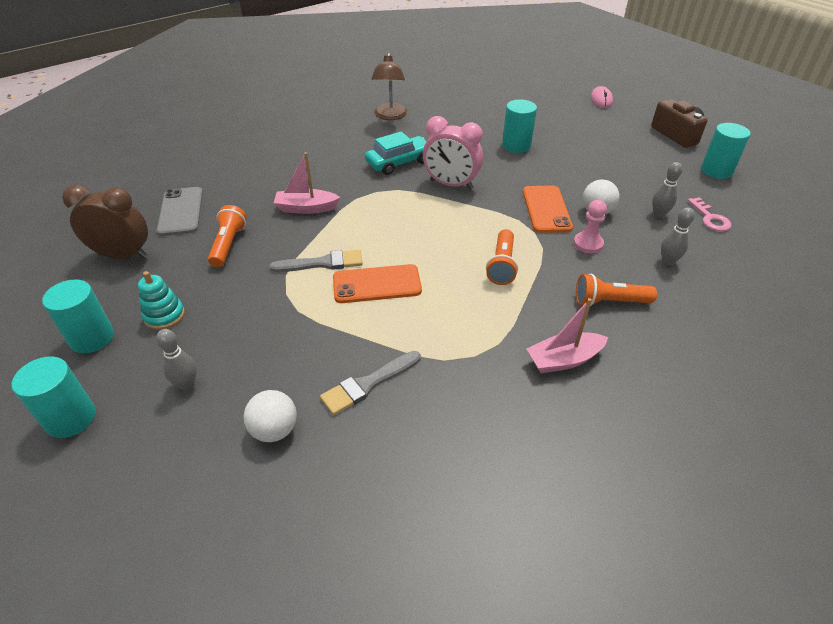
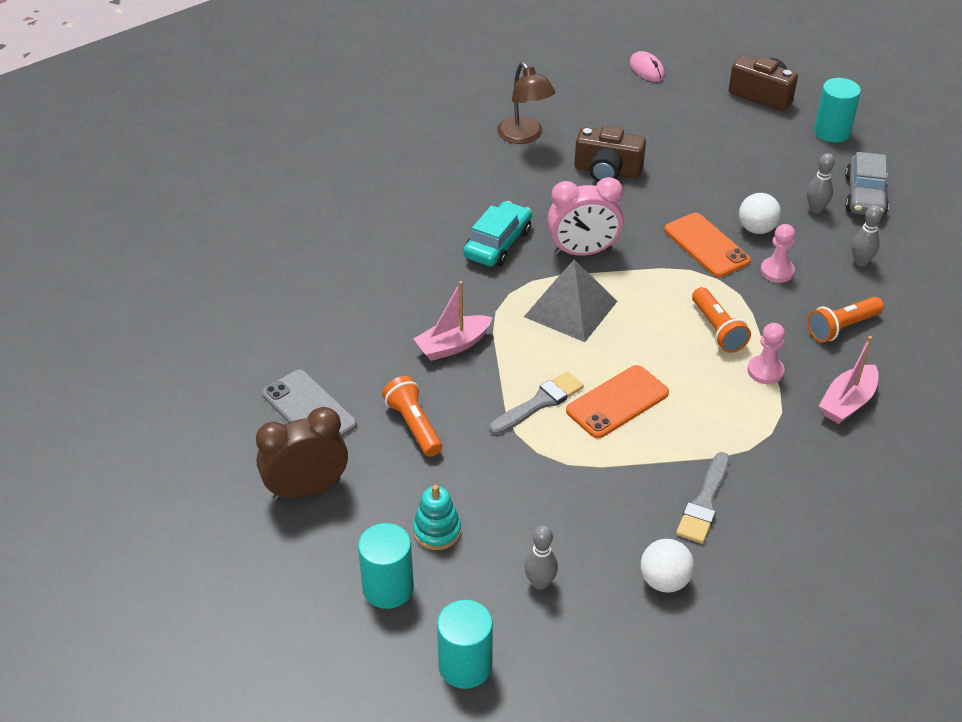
camera: 30 degrees left, 0 degrees up
(390, 116) = (422, 179): brown lamp -> brown lamp (524, 136)
(406, 214) = (570, 309): none -> grey pyramid
(513, 308) = (765, 371): none -> pink pawn
(516, 145) = (607, 171): turquoise cylinder -> brown camera
(710, 218) = (864, 196): pink key -> grey car

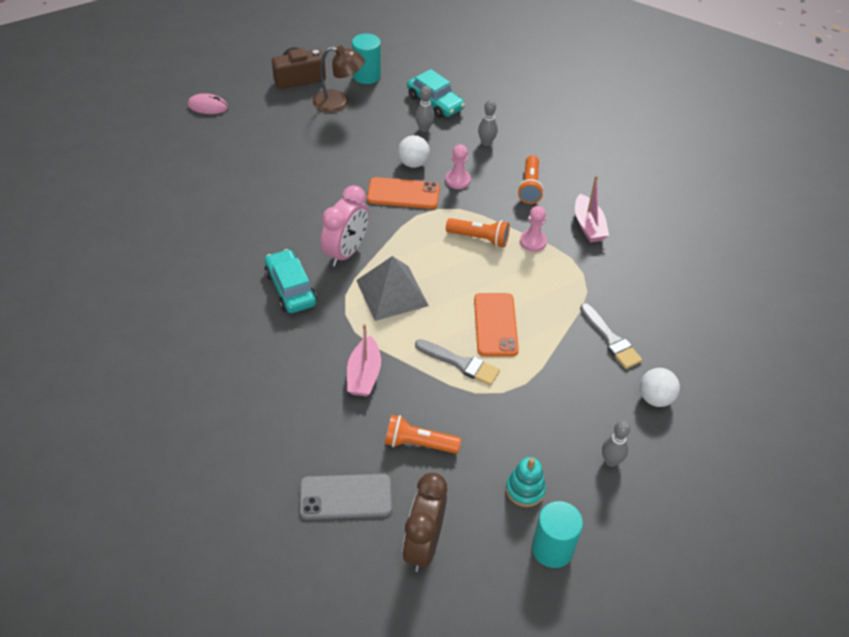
camera: 55 degrees left, 5 degrees up
(465, 666) = (648, 544): turquoise cylinder -> none
(524, 136) = (199, 205): brown lamp -> brown lamp (338, 103)
(539, 403) = (460, 363): grey brush -> grey brush turned 120 degrees clockwise
(607, 171) = (283, 190): brown camera -> none
(864, 196) = (435, 102): grey car -> turquoise car

